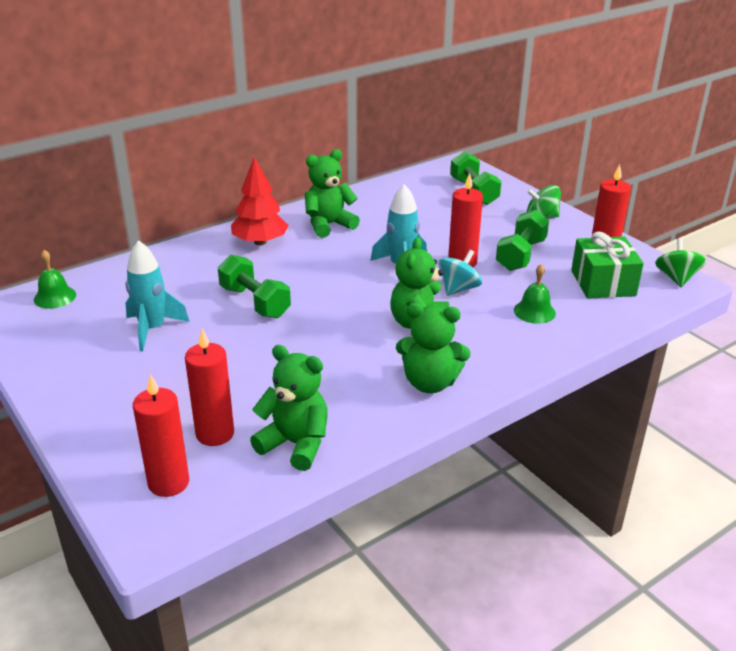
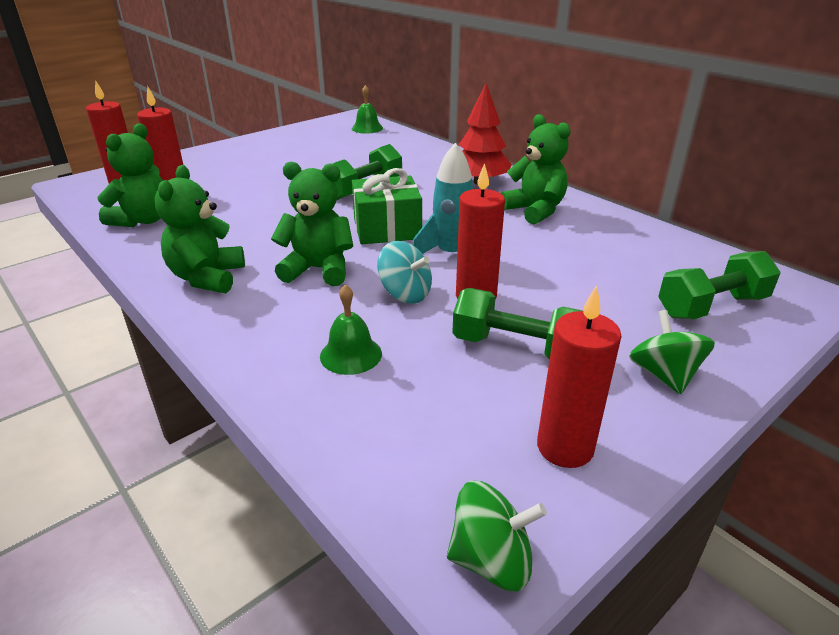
camera: 85 degrees right, 0 degrees up
(152, 329) = (321, 159): turquoise rocket -> none
(603, 283) = (447, 436): green gift -> green gift (387, 229)

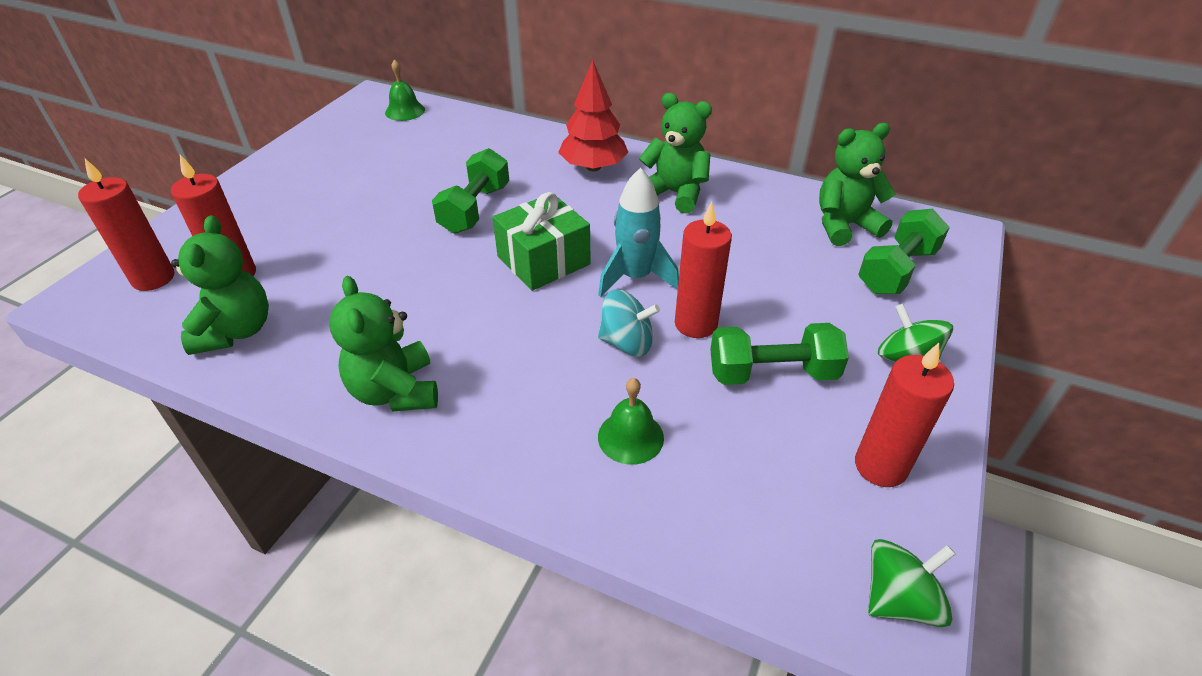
camera: 25 degrees left, 10 degrees up
(318, 269) = (513, 339): green teddy bear -> green teddy bear (844, 225)

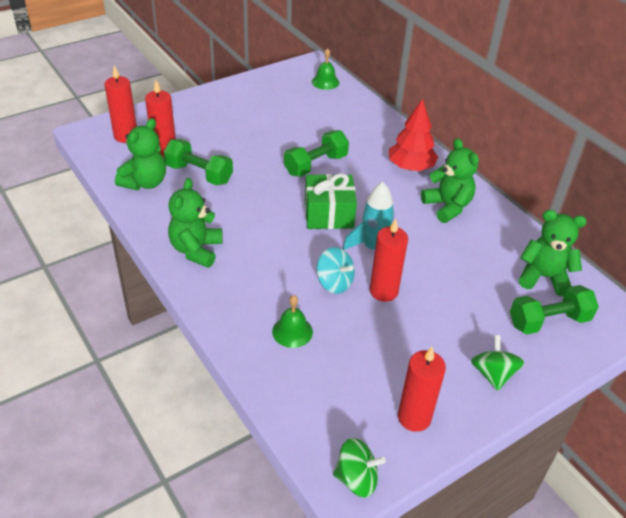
camera: 30 degrees right, 0 degrees up
(772, 373) = (402, 339): green dumbbell -> green dumbbell (199, 174)

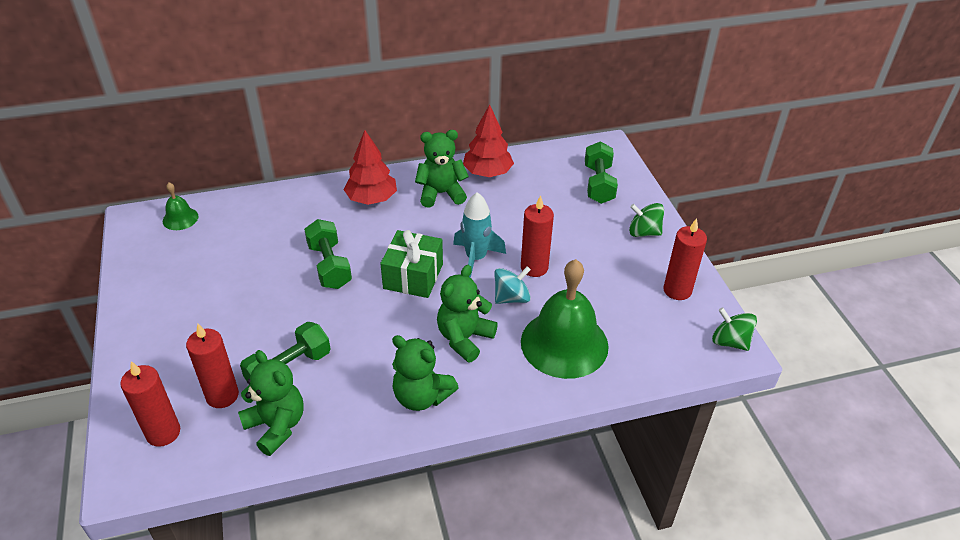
camera: 70 degrees left, 0 degrees up
(292, 331) = (564, 343): green bell -> green bell, size x2.19
(356, 478) = (730, 341): green spinning top -> green spinning top turned 75 degrees counterclockwise
(501, 231) = (487, 173): none -> red tree
(543, 277) = (551, 169): green teddy bear -> green teddy bear (464, 338)

